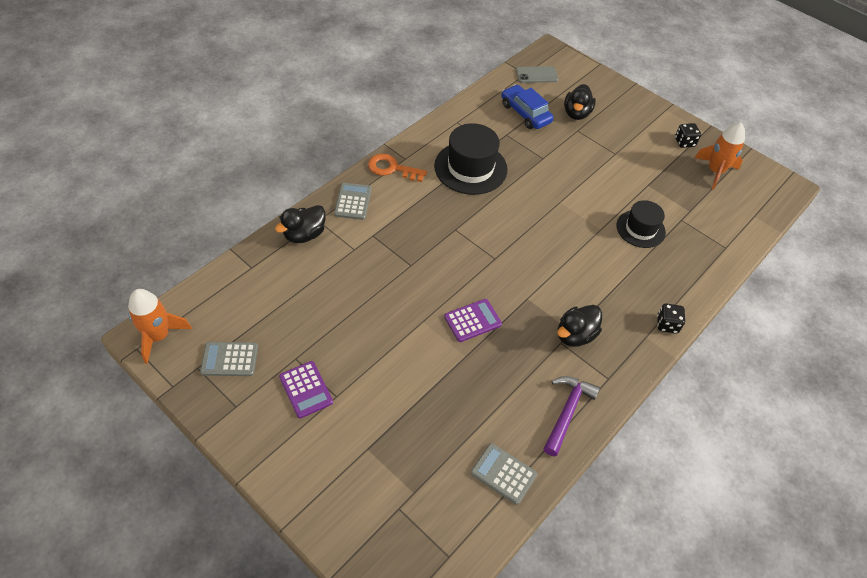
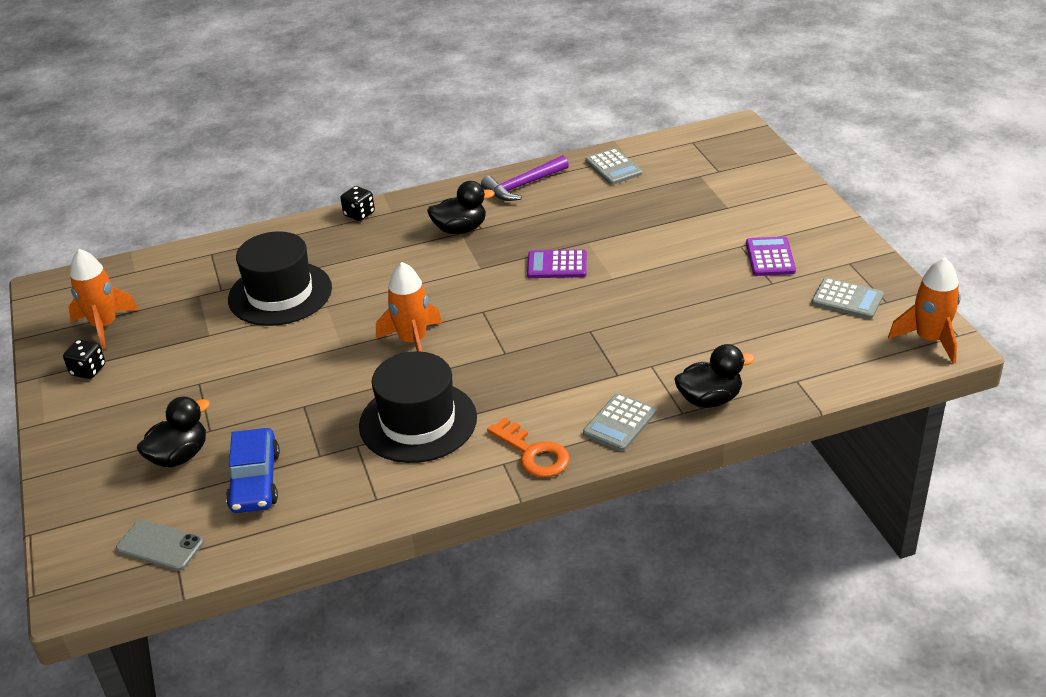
camera: 145 degrees left, 15 degrees down
(520, 219) = (413, 341): none -> orange rocket
(640, 229) = (280, 294): black hat -> black hat, size x1.57

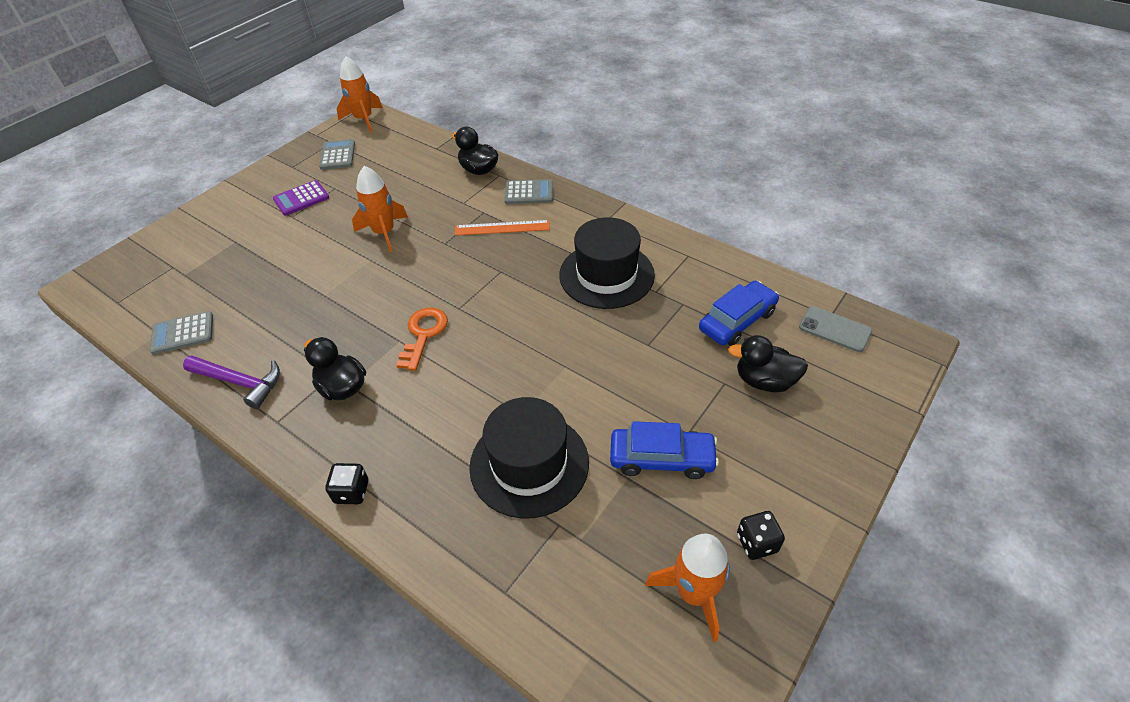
camera: 125 degrees left, 10 degrees up
(160, 546) = (835, 329): grey phone -> grey phone turned 45 degrees counterclockwise
(199, 358) = (661, 458): none -> blue car
(413, 341) = (525, 326): orange rocket -> orange rocket (384, 232)
(533, 453) = (586, 213): orange key -> orange key (423, 334)
(557, 265) = (369, 296): purple calculator -> none
(573, 378) = (502, 228): none -> orange ruler
(613, 167) = (183, 333): grey calculator -> grey calculator turned 135 degrees counterclockwise

